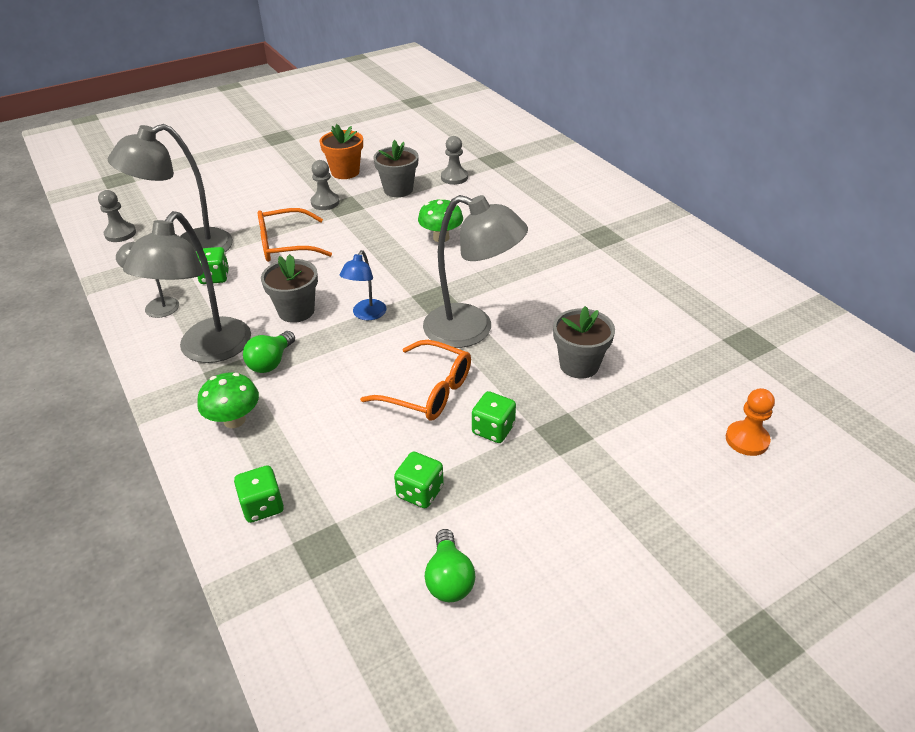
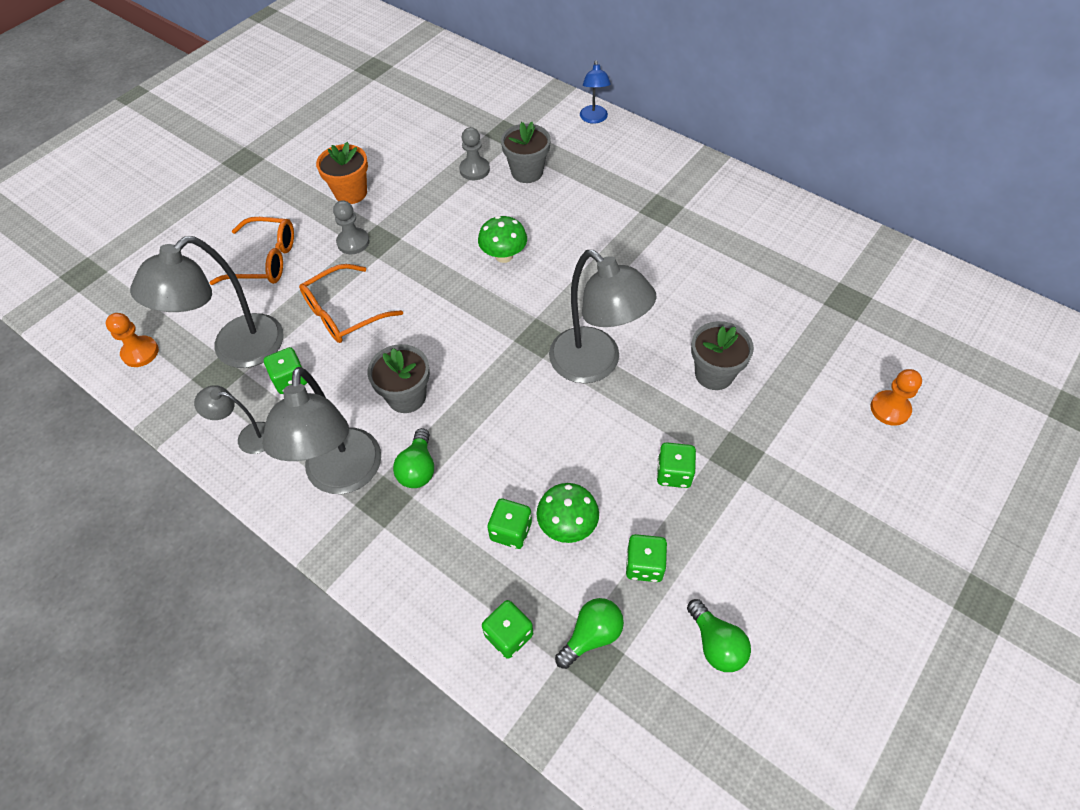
camera: 20 degrees left, 15 degrees up
(120, 233) = (140, 352): grey pawn -> orange pawn
(234, 420) = (423, 550): green mushroom -> green mushroom (567, 526)
(317, 429) = (511, 531): none -> green dice
(335, 531) = (591, 635): none -> green light bulb
(366, 315) = (481, 378): blue lamp -> blue lamp (594, 119)
(398, 190) = (423, 203): grey flower pot -> grey flower pot (527, 172)
(427, 391) = (591, 450): orange glasses -> orange glasses (264, 260)
(471, 330) = (595, 365): grey lamp -> grey lamp turned 45 degrees clockwise

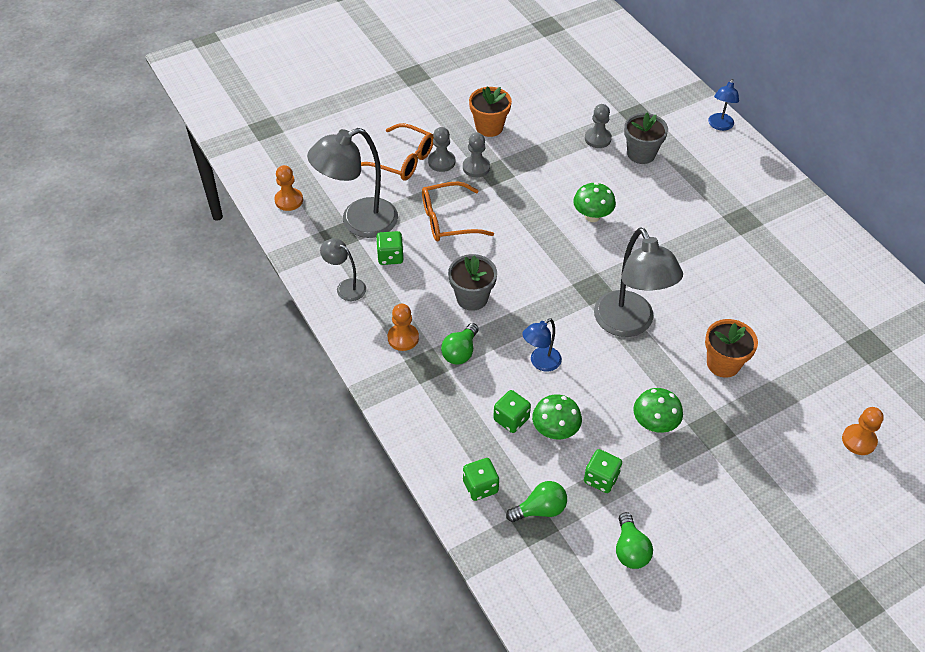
camera: 20 degrees right, 5 degrees down
(311, 248) = (441, 162): none -> grey pawn
(342, 476) = (403, 338): grey lamp -> orange pawn
(516, 447) = (540, 363): none -> blue lamp
(674, 473) = (654, 424): green dice -> green mushroom
(714, 374) = (723, 364): grey flower pot -> orange flower pot

